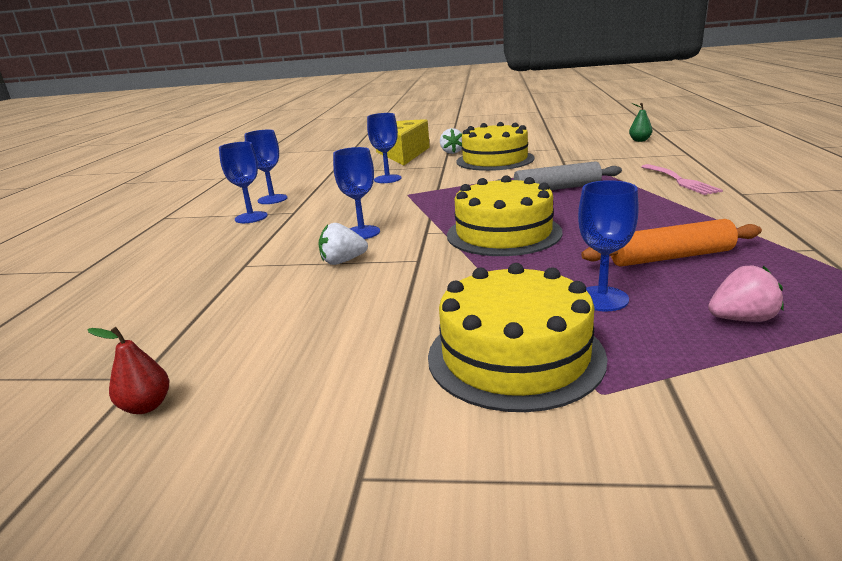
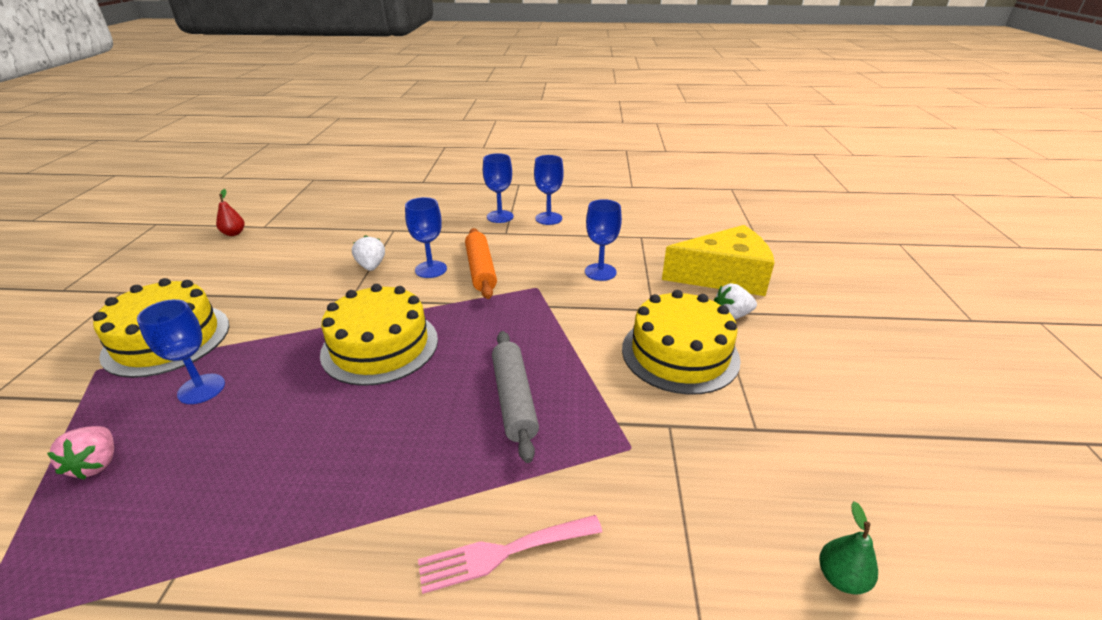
camera: 85 degrees right, 10 degrees up
(670, 257) = (240, 453): orange rolling pin -> orange rolling pin (481, 270)

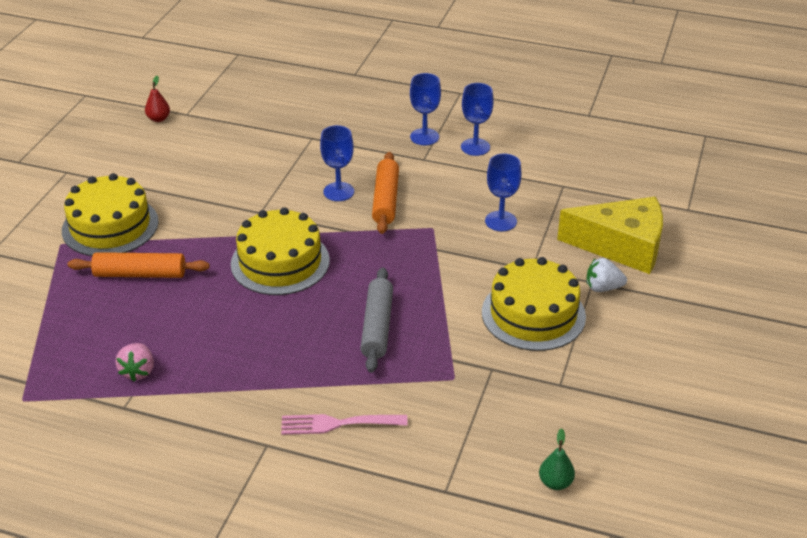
camera: 15 degrees right, 5 degrees up
(97, 464) = (75, 317): pink strawberry -> pink strawberry (138, 371)
(201, 389) = (140, 274): blue goblet -> orange rolling pin
(371, 266) = (284, 179): white strawberry -> none

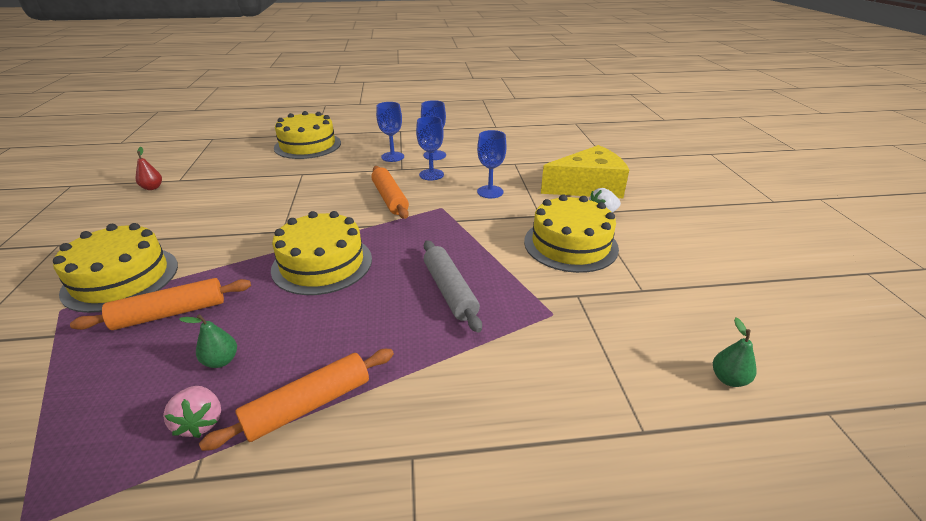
camera: 25 degrees left, 5 degrees down
(165, 329) = (221, 361): none -> green pear
(214, 385) = (308, 405): none -> orange rolling pin
(337, 424) = (476, 399): pink fork -> none
(338, 92) = (307, 145): none -> yellow cake
(338, 192) = (346, 202): blue goblet -> blue goblet (431, 174)

